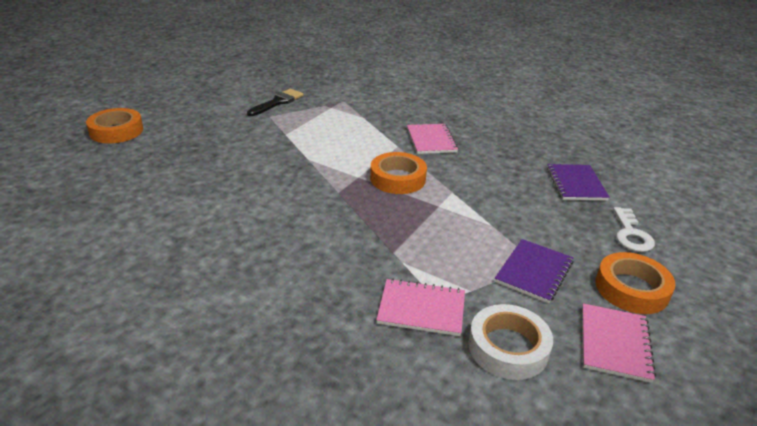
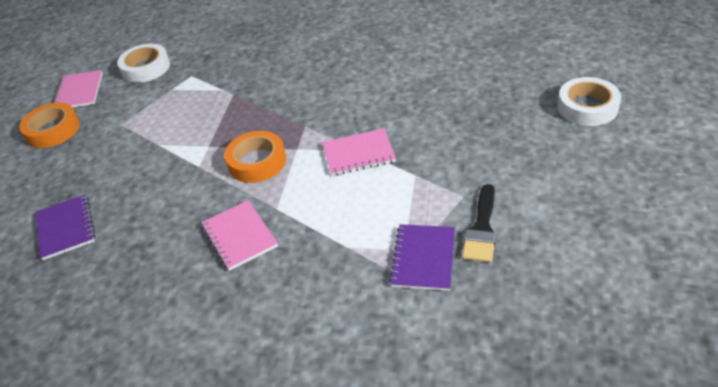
camera: 165 degrees right, 10 degrees up
(116, 131) = (587, 107): orange tape -> white tape
(421, 309) = (202, 68): pink notebook -> pink notebook (358, 154)
(534, 272) = (125, 117): purple notebook -> purple notebook (423, 258)
(631, 234) = (31, 181): white key -> none

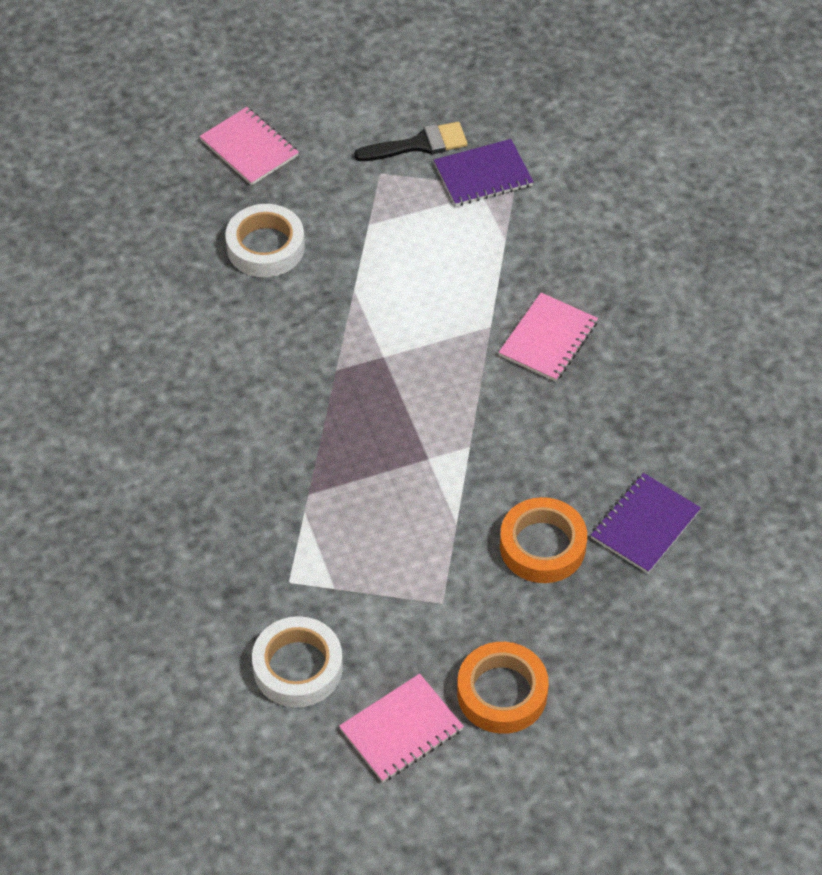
camera: 125 degrees left, 10 degrees up
(257, 162) = (428, 386): orange tape -> orange tape (542, 546)
(358, 154) = (360, 290): pink notebook -> pink notebook (249, 148)
(587, 107) = (173, 111): white tape -> white tape (265, 247)

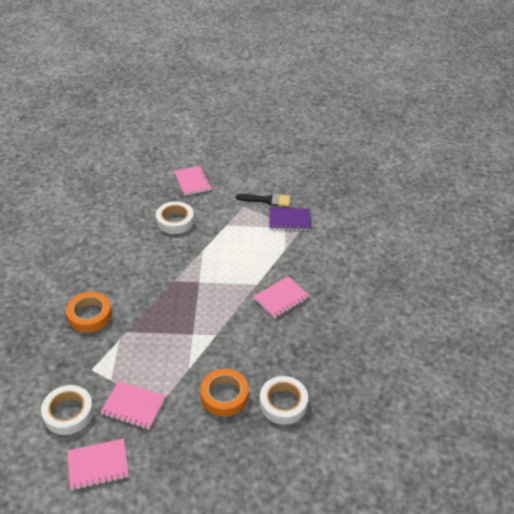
camera: 20 degrees right, 10 degrees down
(401, 617) = (133, 406): none -> pink notebook
(502, 693) = (160, 465): orange tape -> orange tape (90, 315)
(645, 525) = (283, 403): purple notebook -> white tape

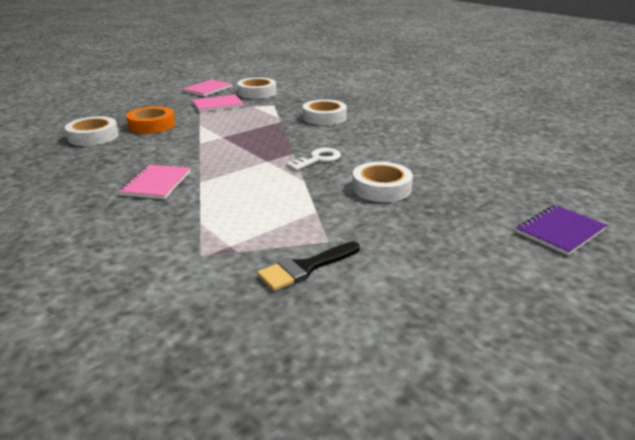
camera: 140 degrees right, 15 degrees down
(90, 315) = (324, 117): orange tape -> white tape
(169, 264) = (318, 159): none -> white key
(193, 181) = (451, 235): pink notebook -> none
(289, 220) = (233, 258): purple notebook -> purple notebook (560, 231)

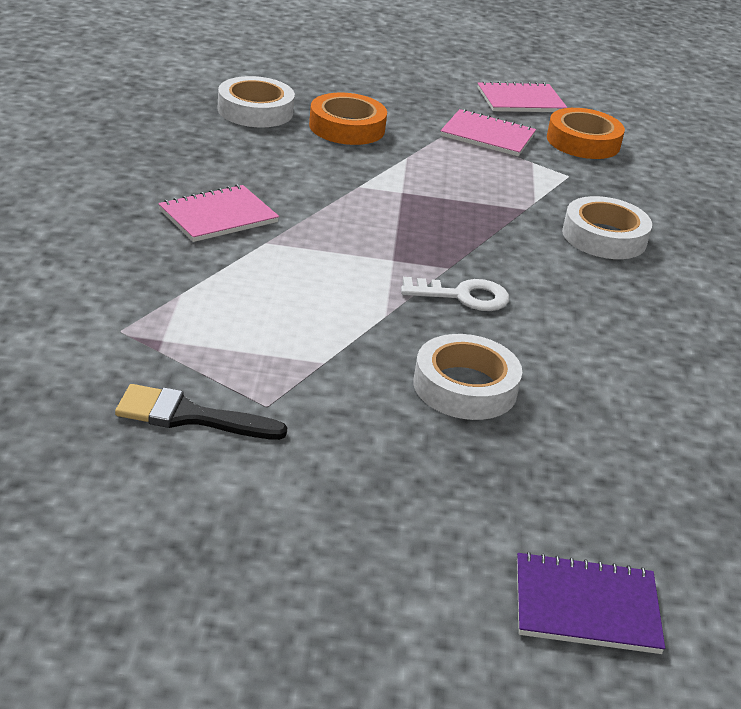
camera: 40 degrees right, 5 degrees up
(257, 93) = (583, 142): white tape -> orange tape

